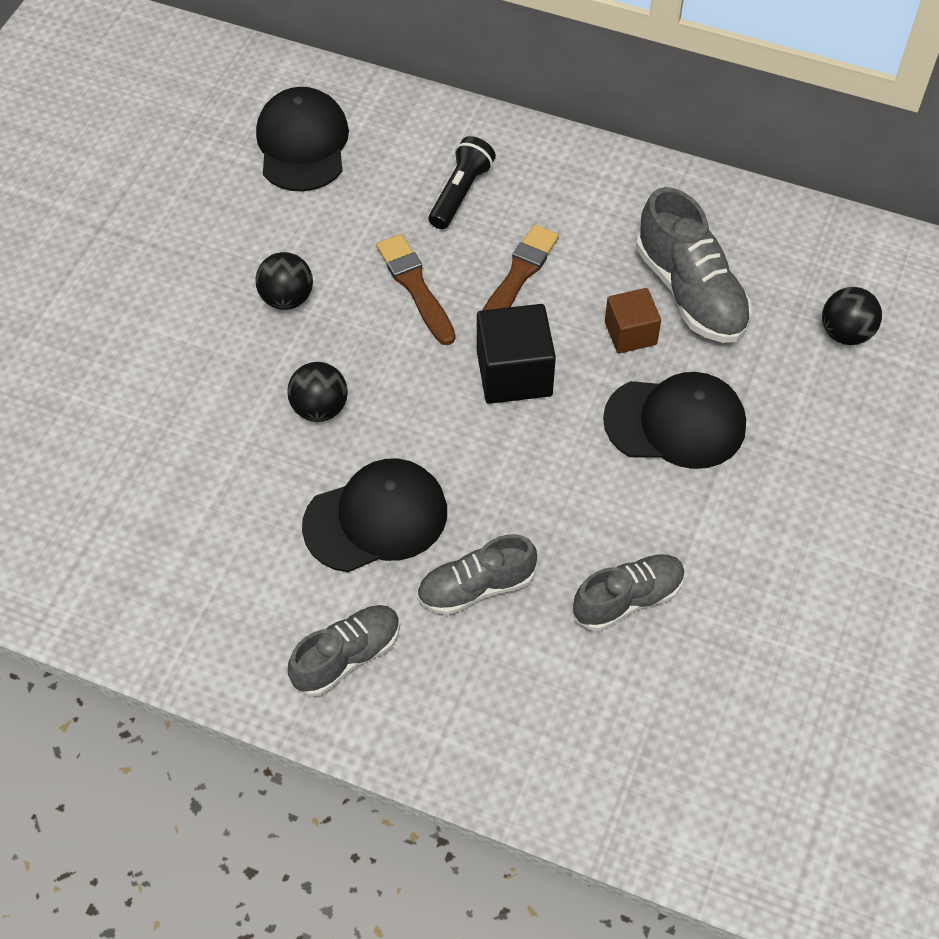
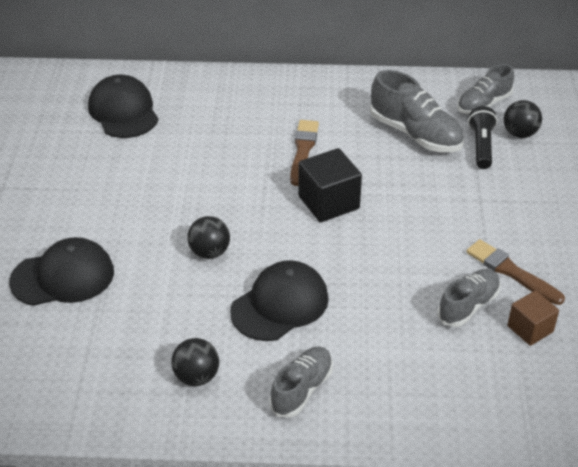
camera: 20 degrees left, 15 degrees down
(287, 298) = (155, 197): black ball -> black ball (196, 377)
(415, 287) = (239, 171): brown brush -> brown brush (511, 272)
(461, 193) = (243, 115): black flashlight -> black flashlight (481, 146)
(476, 587) = (367, 326): grey shoe -> grey shoe (483, 104)
(630, 333) = (390, 164): brown cube -> brown cube (530, 329)
(675, 422) = (444, 204): black cap -> black cap (63, 277)

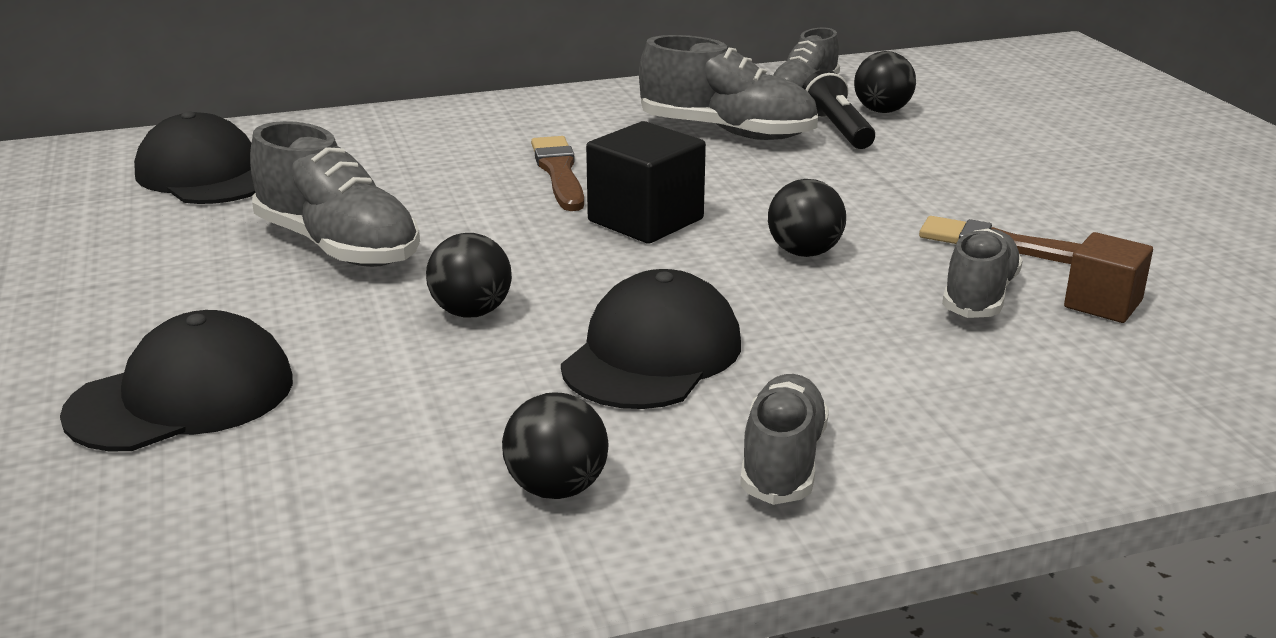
camera: 20 degrees left, 15 degrees down
(166, 186) = (338, 246): none -> grey shoe
(397, 249) = (804, 253): none -> black ball

